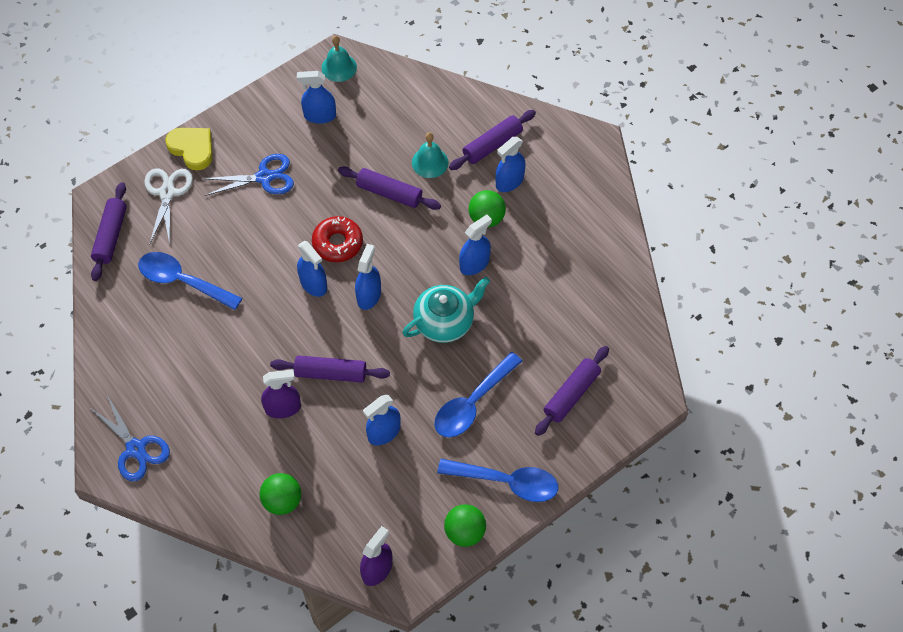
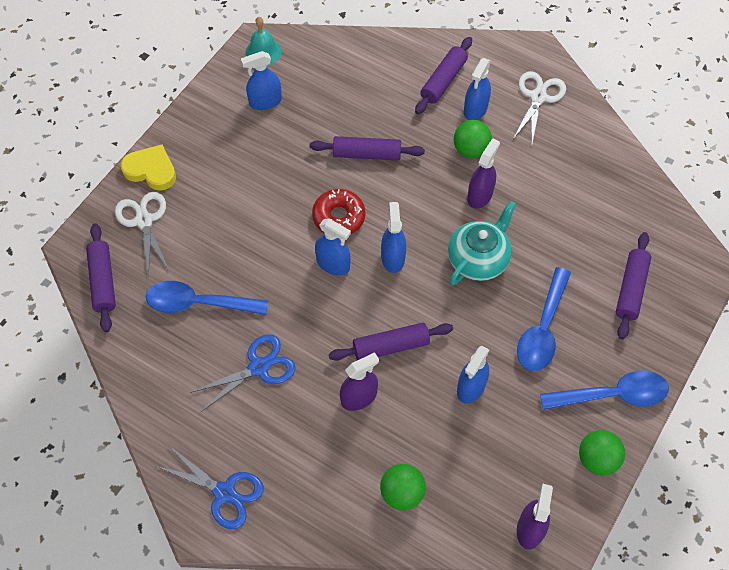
camera: 20 degrees left, 0 degrees up
(264, 177) = (237, 175): blue scissors -> blue scissors (259, 367)
(430, 162) = (392, 114): turquoise bell -> none
(474, 264) = (480, 195): blue spray bottle -> purple spray bottle
(574, 187) = (538, 97): none -> white scissors

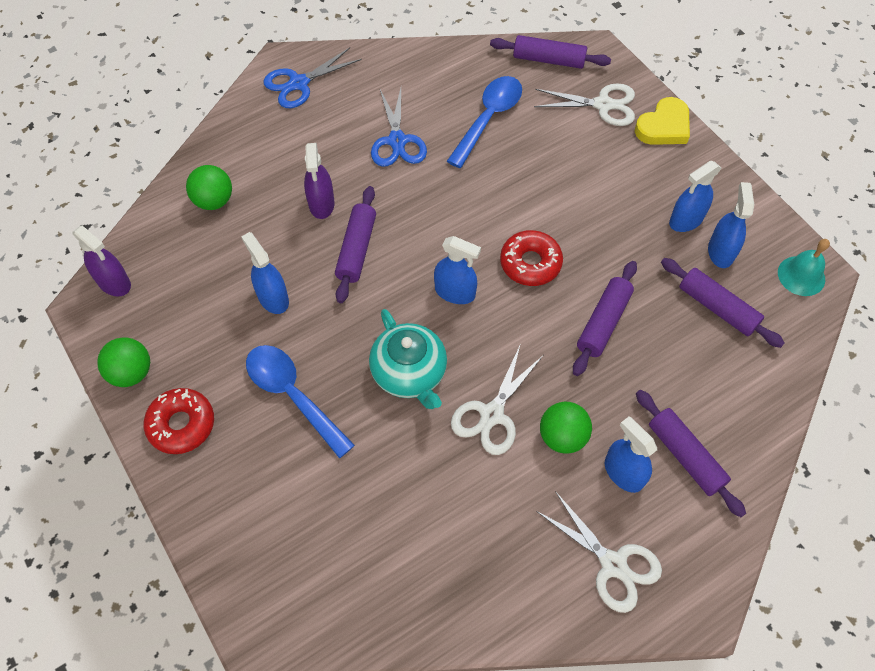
camera: 115 degrees right, 0 degrees up
(333, 264) = (475, 237): blue spray bottle -> blue spray bottle (686, 220)
(480, 195) = (492, 415): purple spray bottle -> white scissors
(612, 395) = (181, 424): blue spoon -> red donut
(631, 289) = (283, 517): purple rolling pin -> purple rolling pin (717, 308)

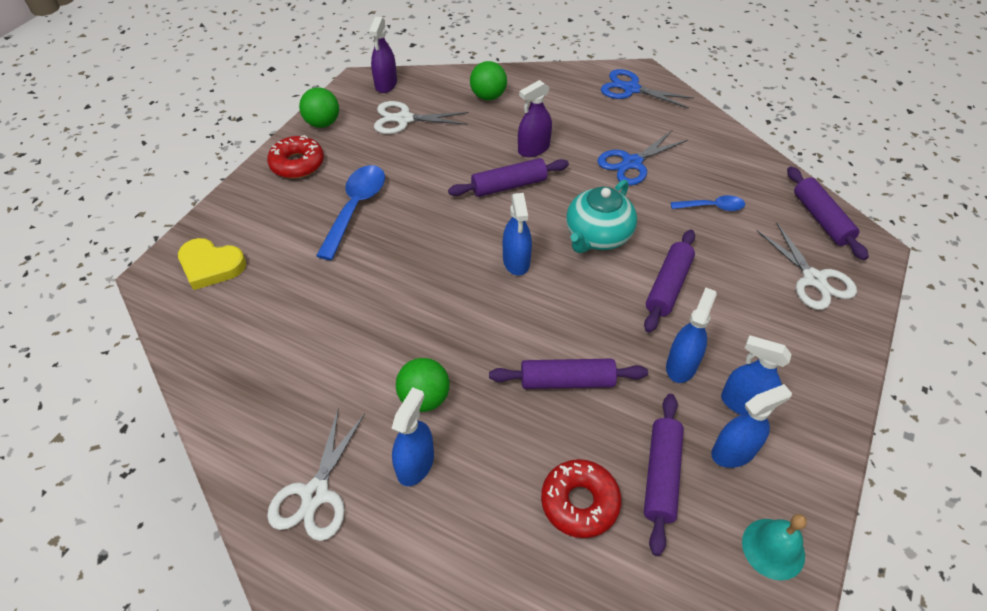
camera: 60 degrees right, 10 degrees down
(273, 298) = (430, 161): blue spray bottle -> blue spray bottle (681, 365)
(409, 373) = (419, 266): turquoise teapot -> turquoise teapot (597, 236)
(488, 118) = (712, 207): blue spoon -> blue spoon, size x0.58
(492, 415) = (414, 337): white scissors -> white scissors (404, 119)
(530, 263) = (587, 299): red donut -> red donut (579, 502)
(664, 126) = (840, 338): yellow heart -> yellow heart (211, 266)
(685, 456) = (466, 513): purple rolling pin -> purple rolling pin (668, 286)

